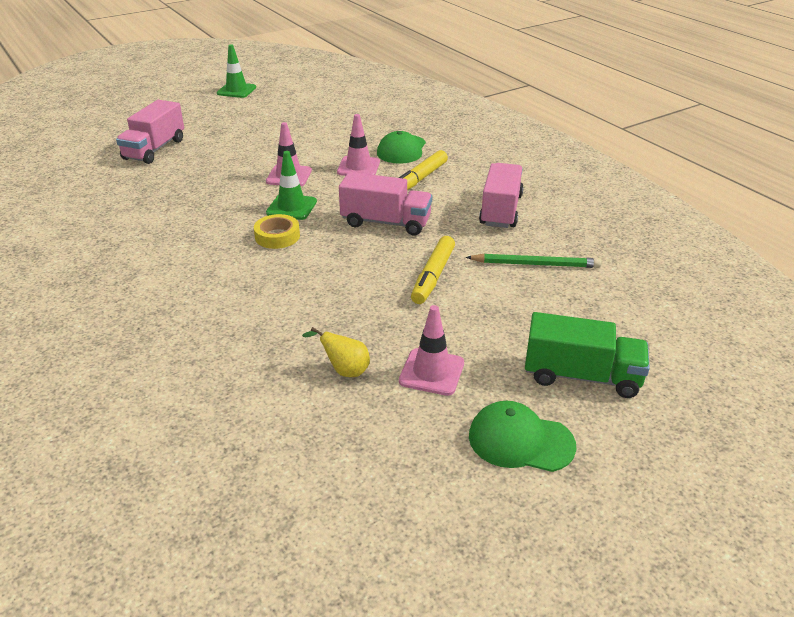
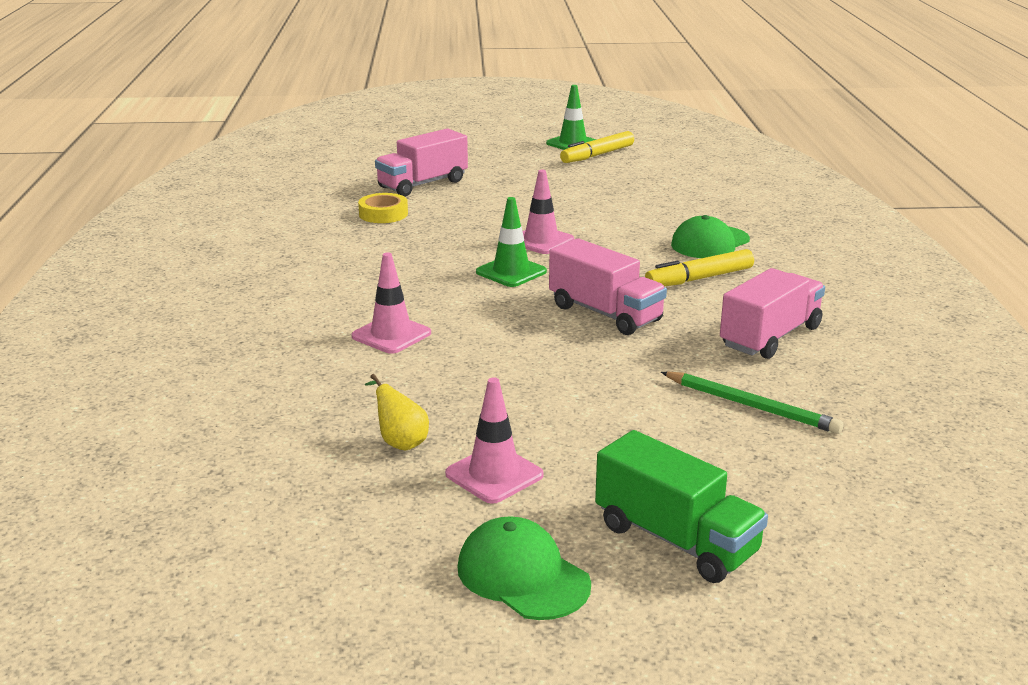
camera: 30 degrees right, 10 degrees down
(277, 236) = (465, 296): yellow tape -> yellow tape (383, 214)
(358, 167) = (634, 250): pink traffic cone -> pink traffic cone (391, 335)
(433, 276) = (602, 382): yellow marker -> yellow marker (597, 155)

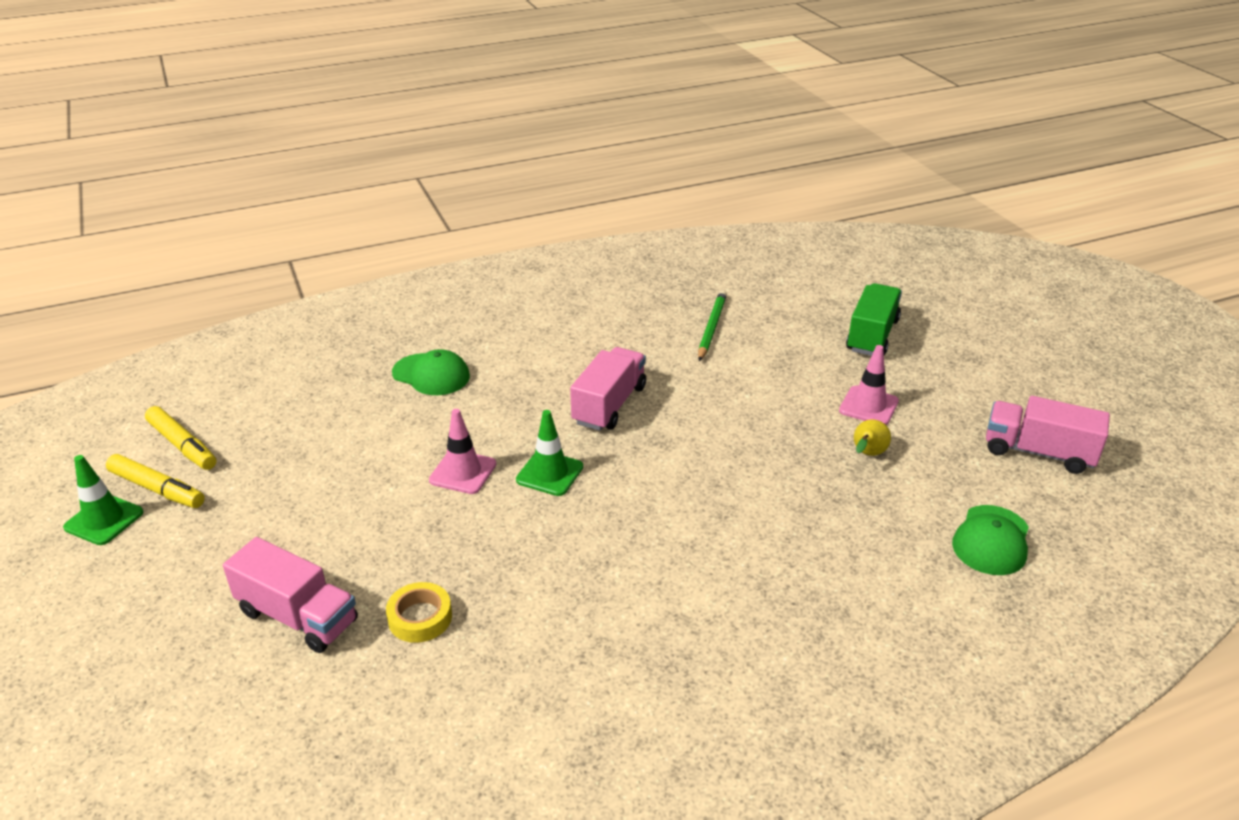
camera: 110 degrees left, 10 degrees up
(391, 335) = (719, 509): pink traffic cone -> none
(522, 575) = (947, 375): green cap -> green cap (991, 540)
(699, 278) = (515, 370): yellow marker -> yellow marker (182, 445)
(770, 337) = (607, 329): pink truck -> pink truck (1038, 452)

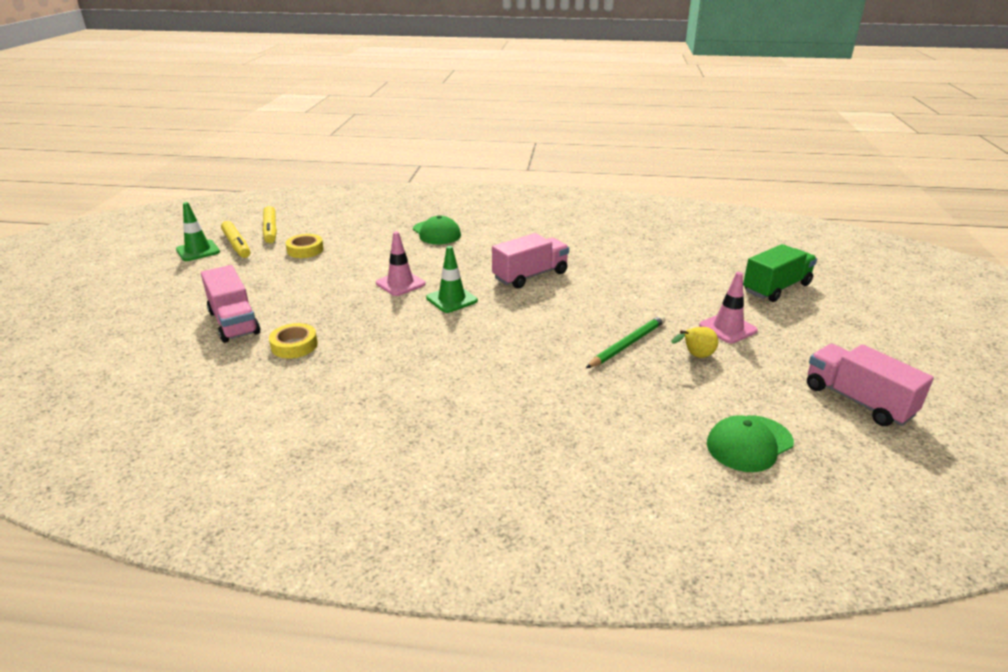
camera: 30 degrees right, 5 degrees down
(274, 463) = (305, 250): none -> yellow tape
(711, 328) = (649, 254): green pencil -> green pencil (627, 344)

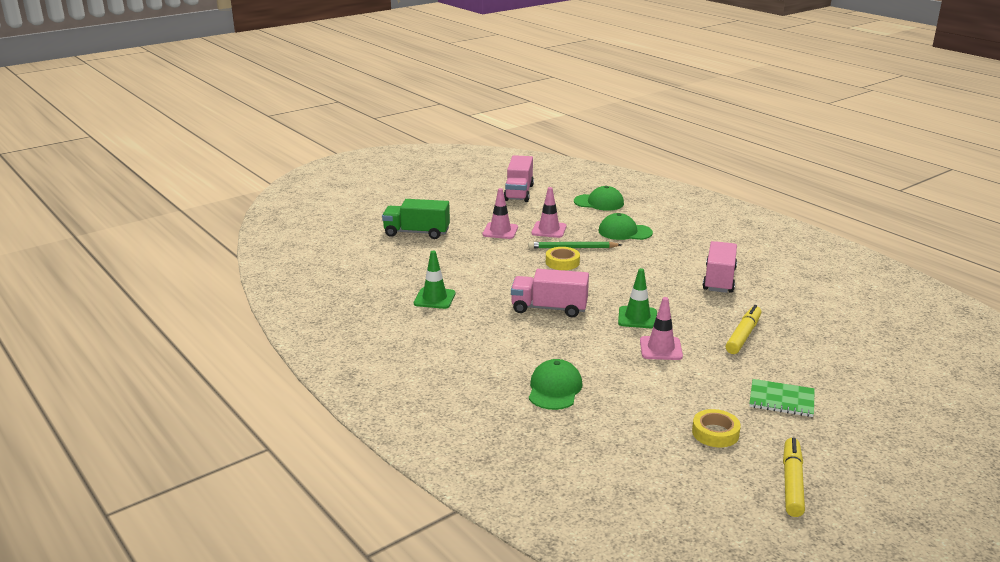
camera: 135 degrees left, 5 degrees down
(198, 251) = (846, 497): green traffic cone -> green traffic cone (434, 298)
(234, 322) = (834, 375): pink truck -> pink truck (719, 280)
(270, 230) = (734, 492): yellow marker -> yellow marker (743, 335)
(271, 286) = (781, 400): none -> green notebook
(294, 345) = (792, 335): yellow tape -> yellow tape (562, 262)
(623, 401) = (624, 232): none -> green cap
(695, 356) = (549, 230): yellow pear -> pink traffic cone

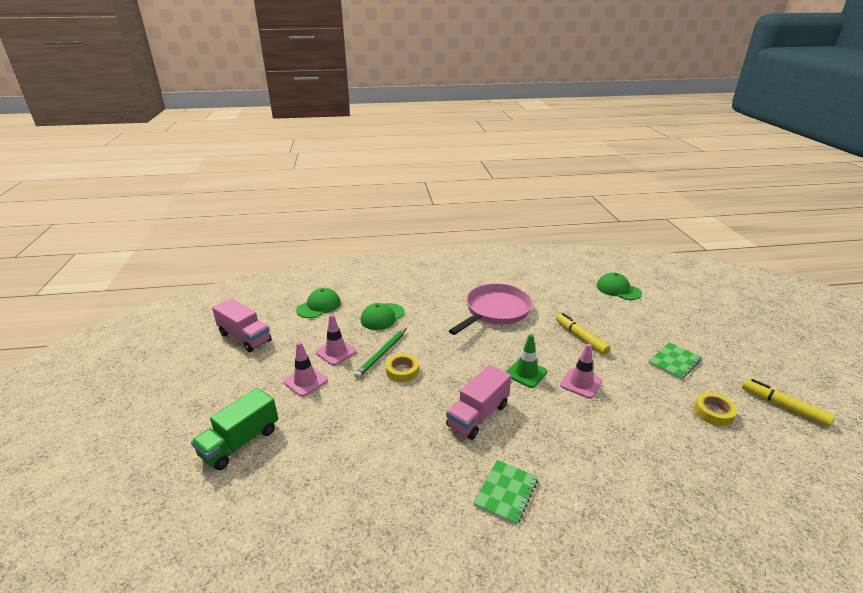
camera: 60 degrees left, 5 degrees up
(434, 298) = (399, 490): green traffic cone -> none
(477, 340) = (506, 492): none -> green notebook
(554, 389) = (622, 475): green cap -> green cap (618, 289)
(719, 280) = (495, 311): pink truck -> pink pan

